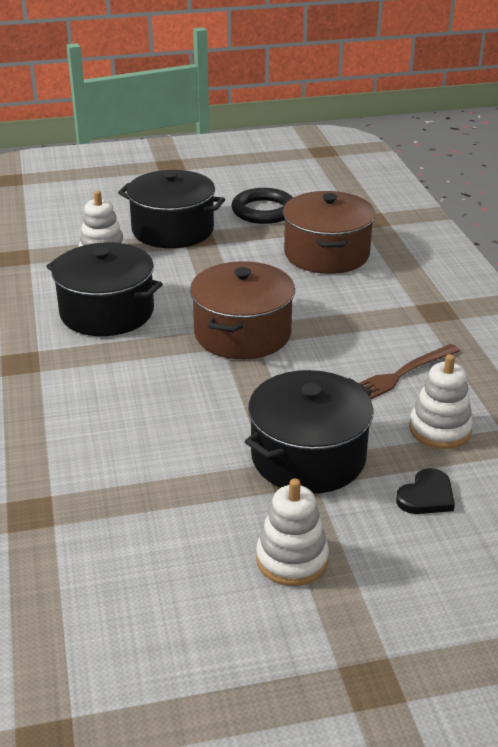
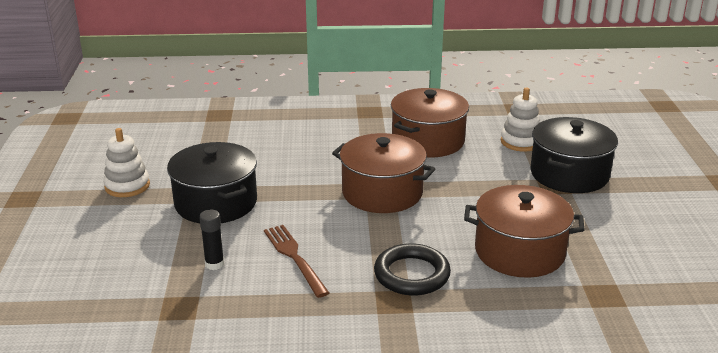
camera: 100 degrees right, 5 degrees down
(107, 312) = (428, 141): black pot -> brown pot
(263, 211) = (618, 226): black ring -> black ring (412, 274)
(426, 496) = (147, 243): black heart -> none
(440, 429) = (214, 264): white stacking toy -> black glue stick

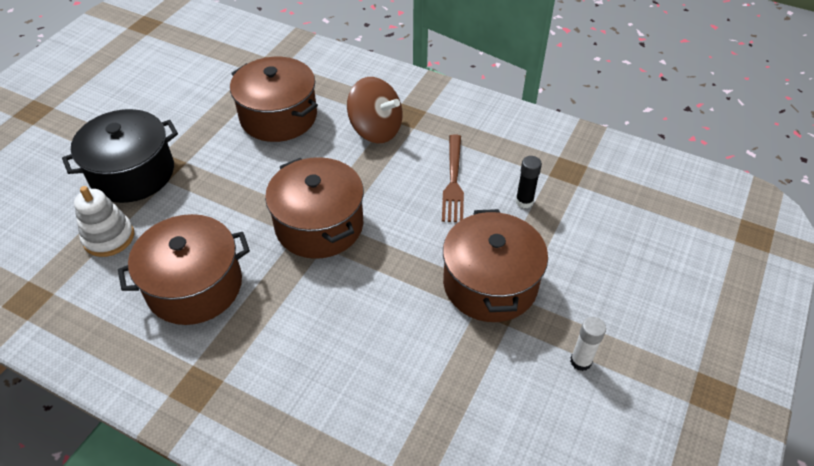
camera: 150 degrees left, 20 degrees up
(127, 186) = (580, 361): white stacking toy -> white glue stick
(216, 203) = (490, 284): black pot -> brown pot
(412, 274) = (375, 130): black ring -> brown spinning top

